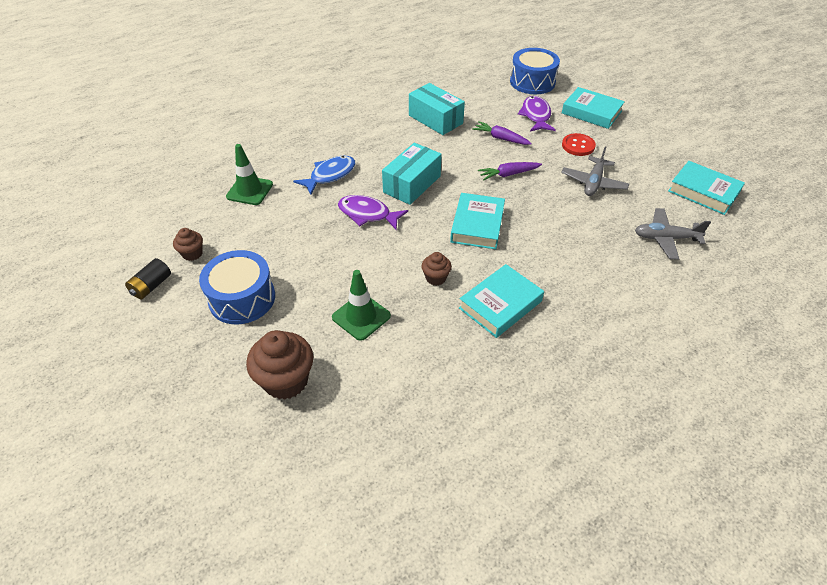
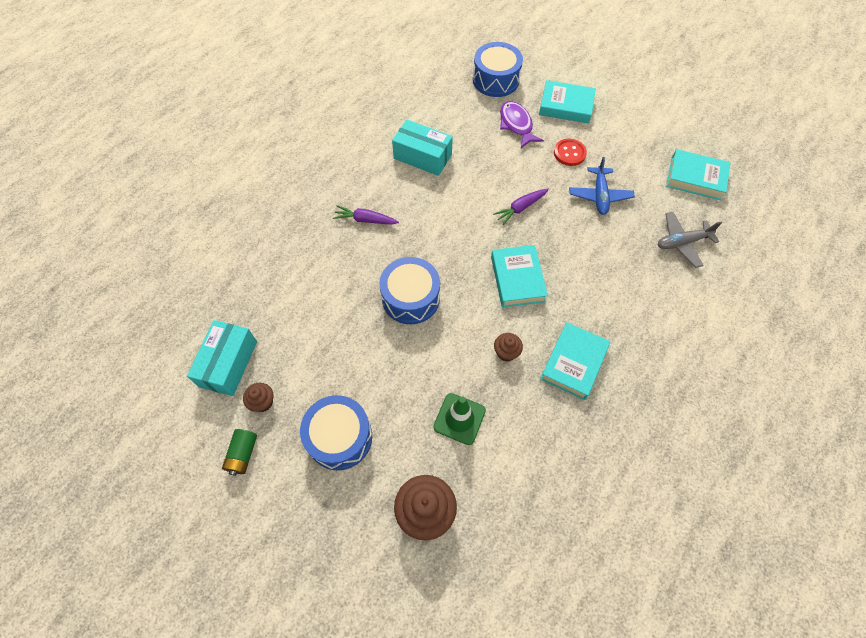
camera: 20 degrees left, 15 degrees up
(151, 286) = (243, 454): black battery -> green battery
(249, 190) = (279, 305): green traffic cone -> none
(330, 175) = (351, 261): blue fish -> none
(367, 214) = (411, 298): purple fish -> blue drum
(412, 184) = (436, 247): turquoise box -> turquoise box (228, 364)
(500, 138) = (495, 164): purple carrot -> purple carrot (365, 220)
(593, 183) = (599, 195): grey plane -> blue plane

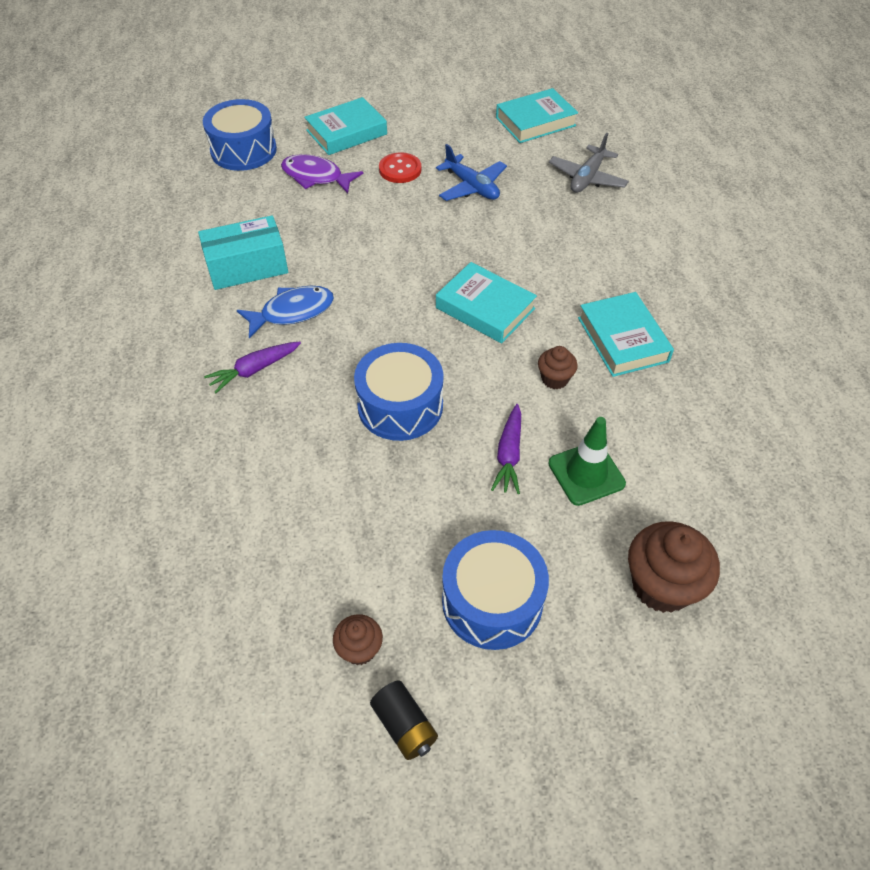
camera: 45 degrees left, 10 degrees down
(228, 364) = (264, 648): turquoise box -> none
(243, 454) = (404, 725): green battery -> black battery
(416, 201) = (292, 312): none -> blue fish
(520, 208) = (411, 246): purple carrot -> purple carrot (509, 455)

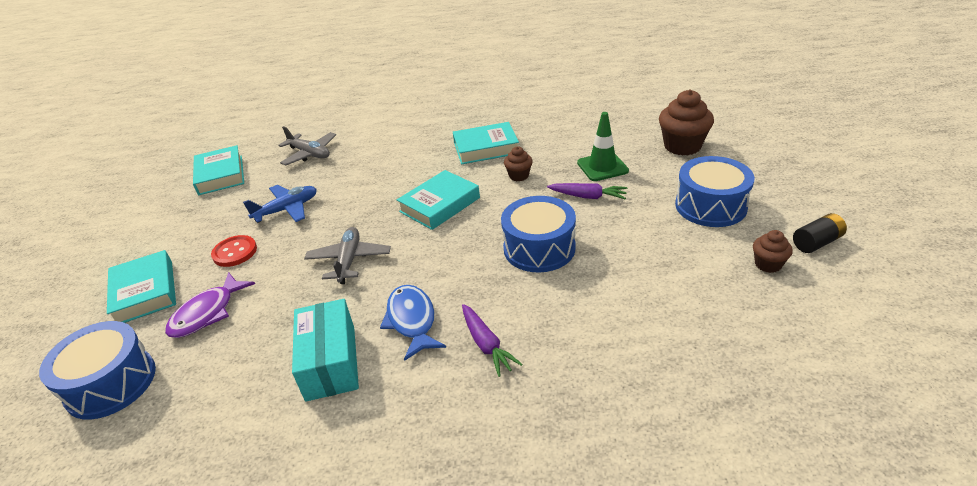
camera: 80 degrees left, 15 degrees down
(384, 251) = (349, 260): none -> grey plane

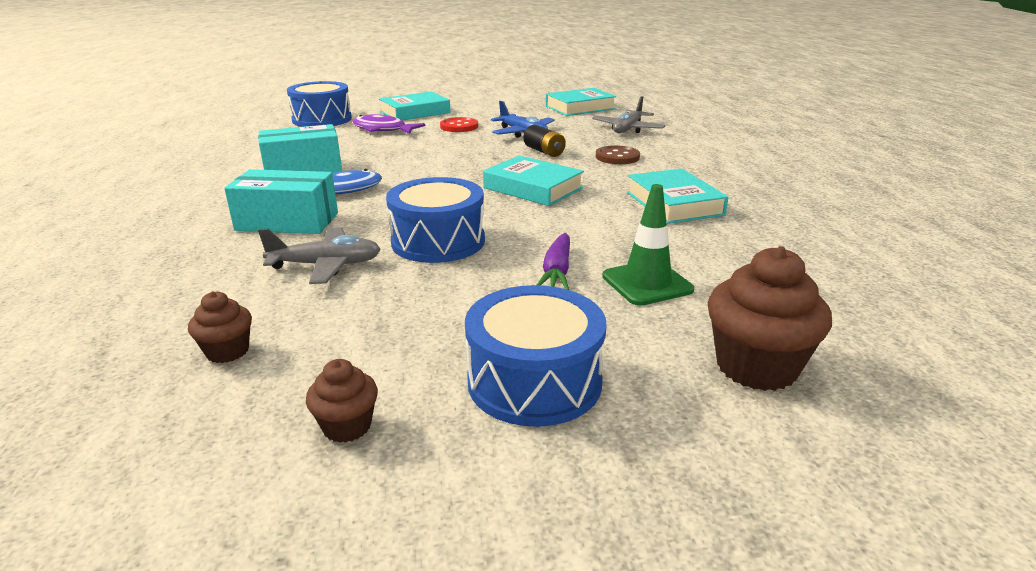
camera: 80 degrees right, 10 degrees down
(349, 260) = (437, 161): grey plane -> grey plane (326, 265)
(381, 163) = (617, 157): none -> brown button
(486, 344) = (287, 221): purple carrot -> turquoise box
(519, 176) = (605, 225): brown cupcake -> brown cupcake (227, 351)
(816, 242) = (396, 508): black battery -> black battery (544, 151)

